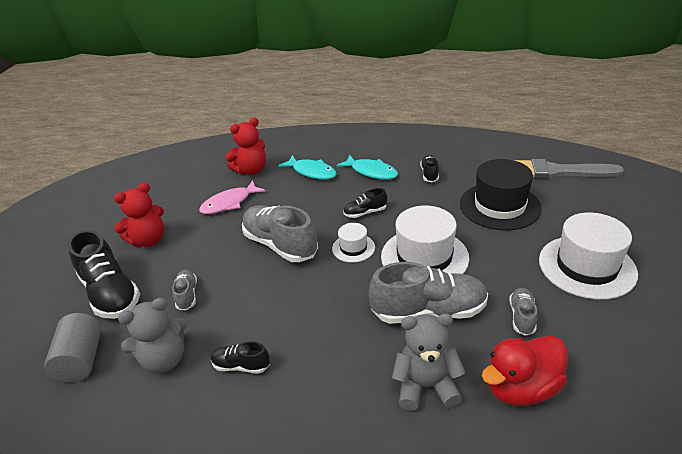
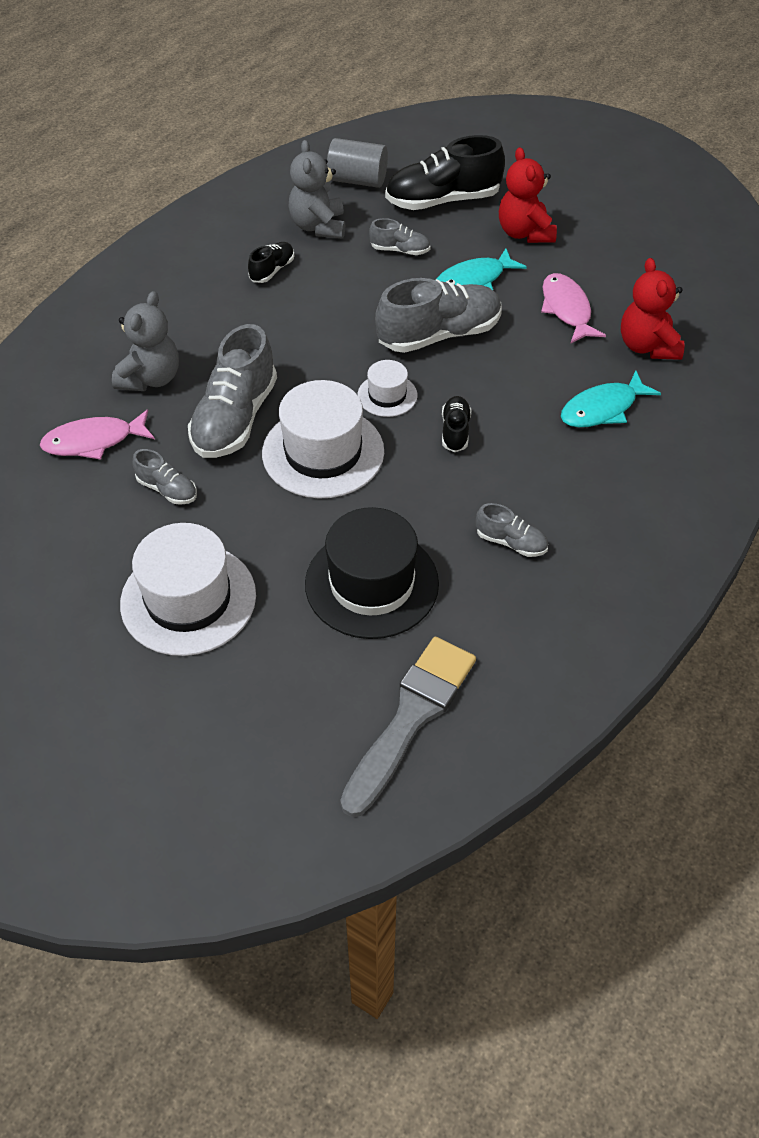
camera: 110 degrees right, 15 degrees up
(371, 172) = (561, 475): turquoise fish -> turquoise fish (473, 280)
(429, 174) = (511, 542): black shoe -> grey shoe
(521, 388) = (94, 441): red duck -> pink fish

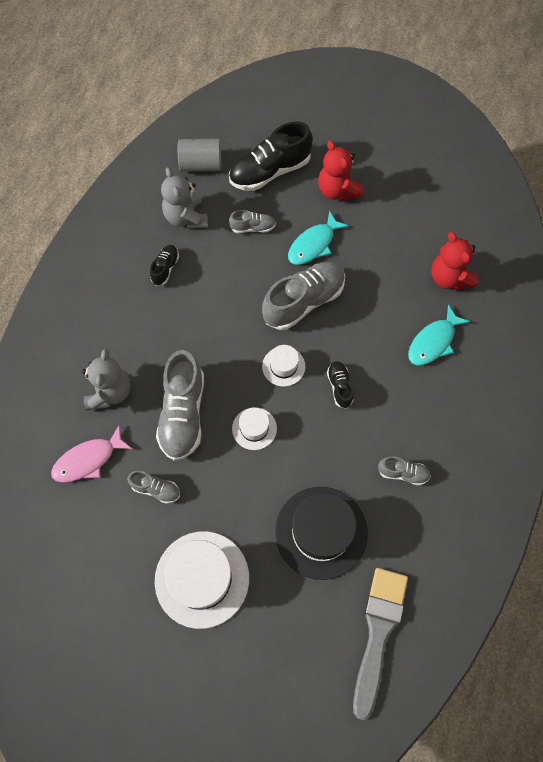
camera: 15 degrees left, 15 degrees up
(323, 452) = (254, 428): white hat -> white hat, size x0.51
(566, 309) = (386, 257): pink fish -> none

